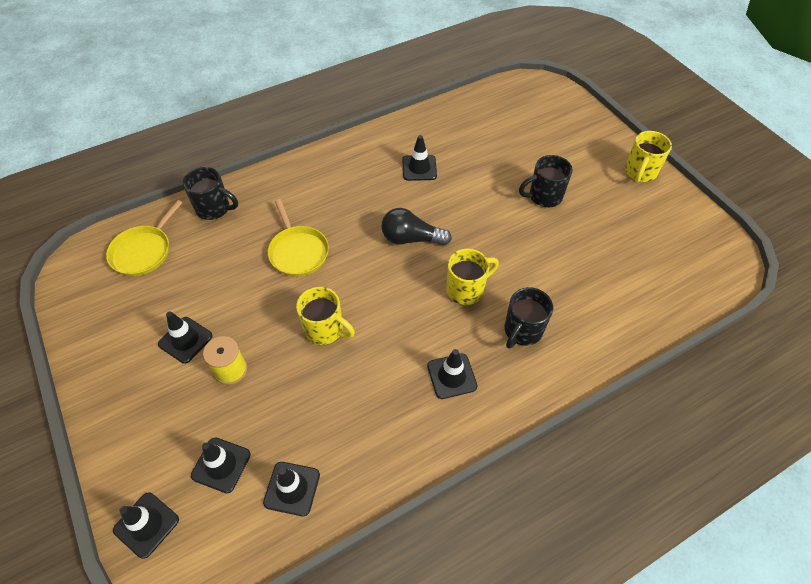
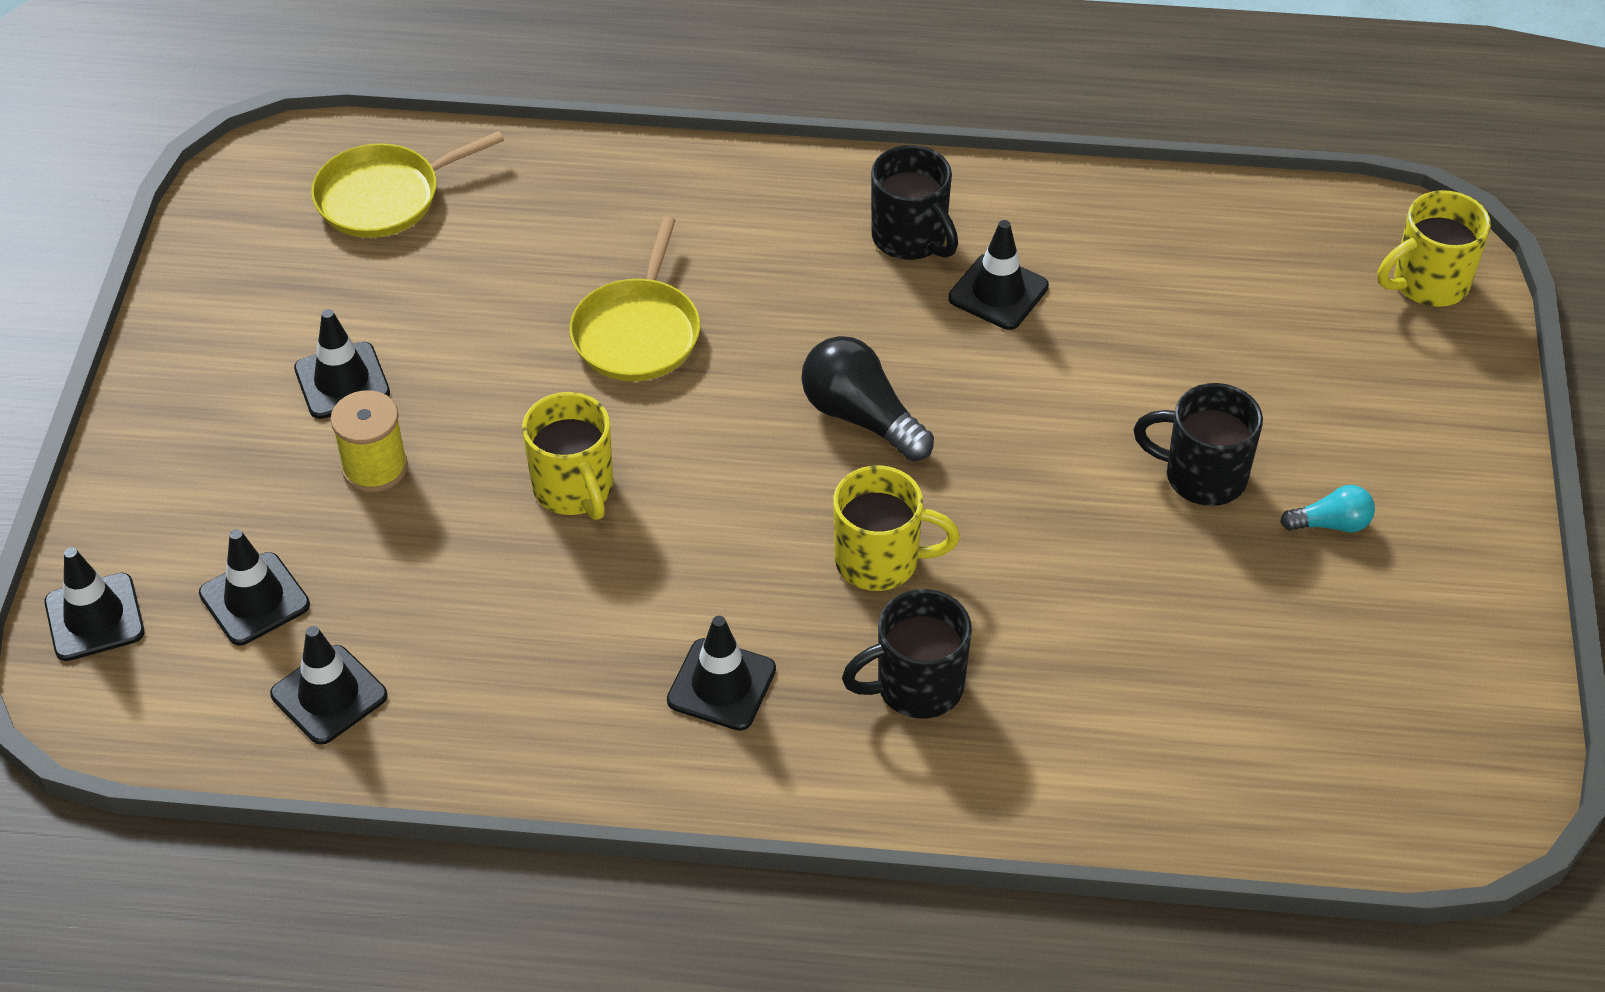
camera: 35 degrees right, 5 degrees down
(214, 208) = (555, 180): black mug -> black mug (911, 238)
(597, 190) = (1331, 524): none -> turquoise light bulb
(640, 172) = (1466, 537): yellow mug -> yellow mug (1428, 283)

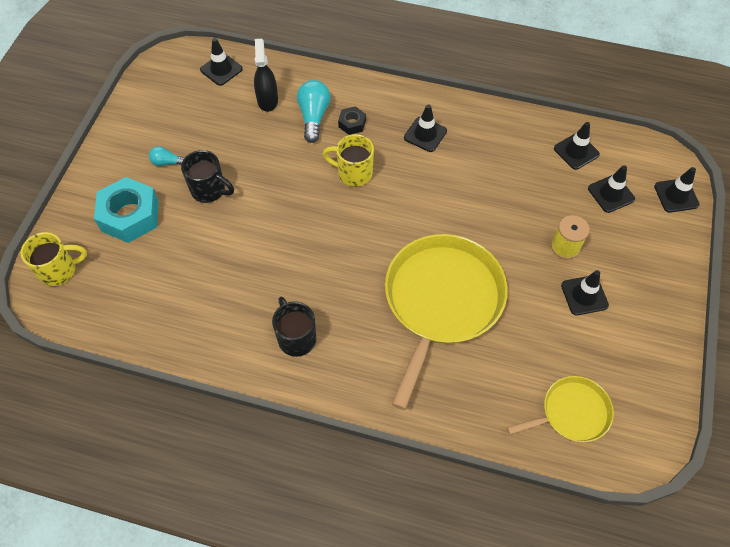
camera: 170 degrees left, 10 degrees up
(574, 489) = (477, 223): yellow mug -> none
(638, 332) = (441, 301): yellow pan -> yellow pan, size x1.91
(861, 417) = (345, 240): black light bulb -> none
(916, 687) = (352, 123): black mug -> black nut
(998, 292) = (263, 297): black traffic cone -> black traffic cone (221, 69)
(1021, 691) = (314, 117): none -> turquoise light bulb
(1158, 720) = (267, 100): none -> black spray bottle
(1348, 400) = (130, 216): none -> turquoise nut

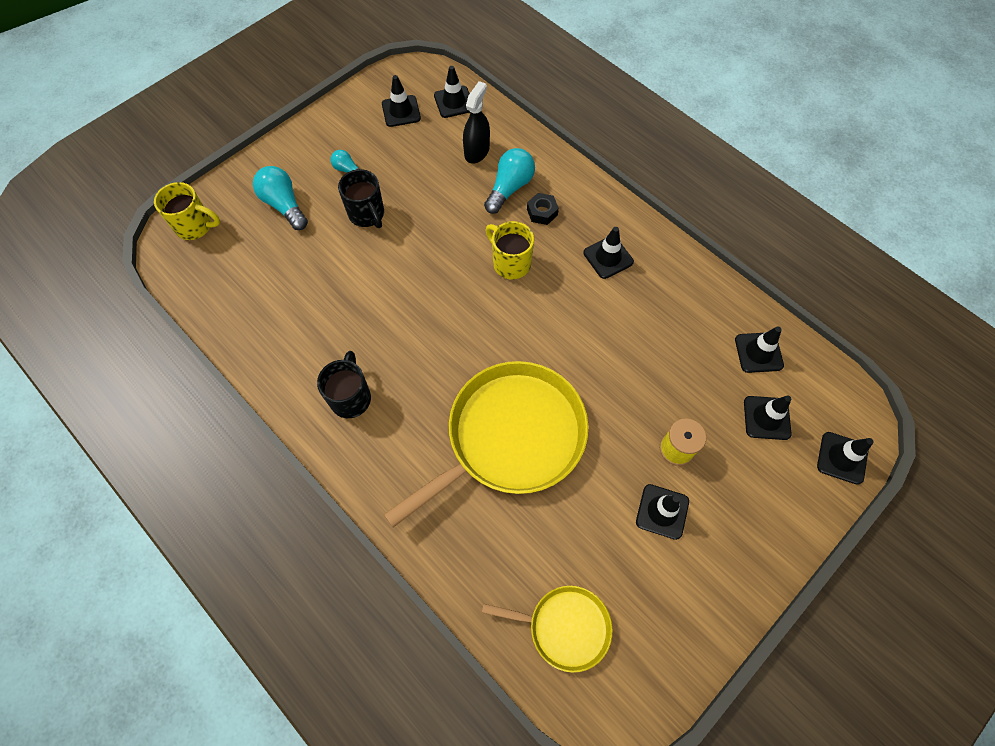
camera: 30 degrees right, 5 degrees up
(130, 216) = (284, 205): turquoise nut -> turquoise light bulb
(180, 95) = (401, 111): none -> black traffic cone

